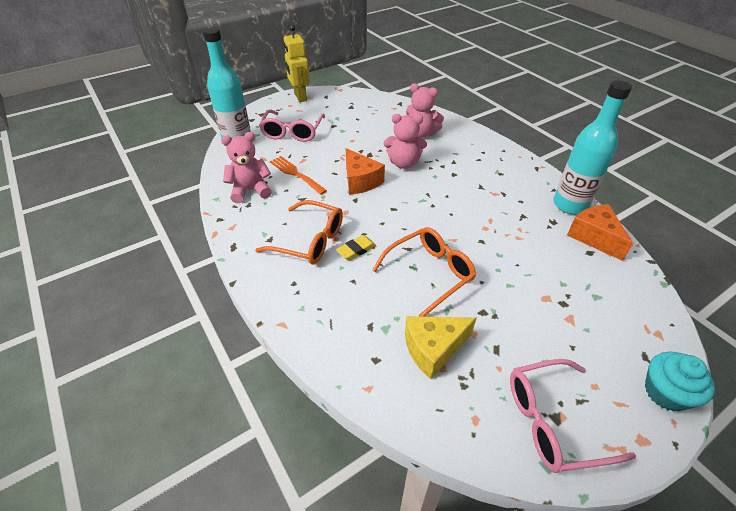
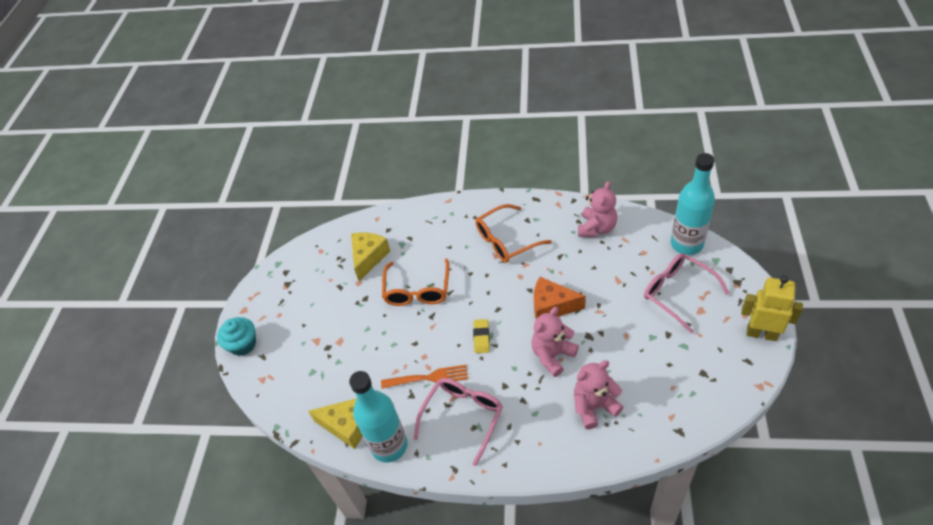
camera: 135 degrees right, 5 degrees up
(296, 174) = (598, 266): orange fork -> orange fork (428, 378)
(356, 250) = (474, 262): yellow eraser -> yellow eraser (481, 337)
(553, 421) = (287, 280): pink glasses -> pink glasses (463, 417)
(594, 237) = (347, 426): orange cheese -> yellow cheese

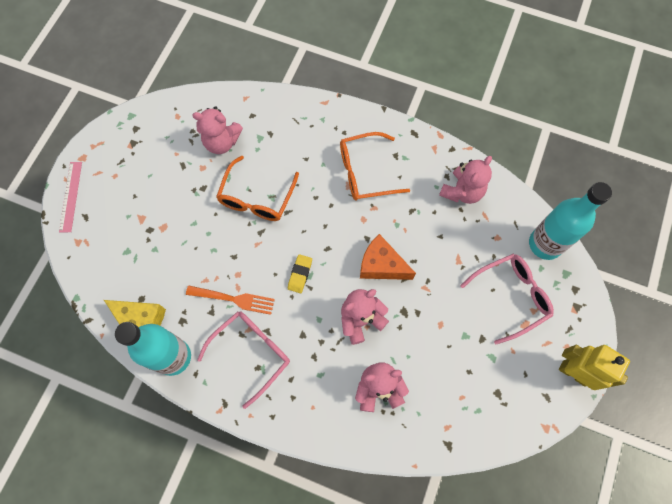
camera: 10 degrees right, 20 degrees up
(243, 344) = (70, 196): turquoise cupcake -> pink ruler
(368, 258) = (222, 142): yellow cheese -> pink teddy bear
(677, 293) = (511, 296): pink glasses -> pink glasses turned 90 degrees clockwise

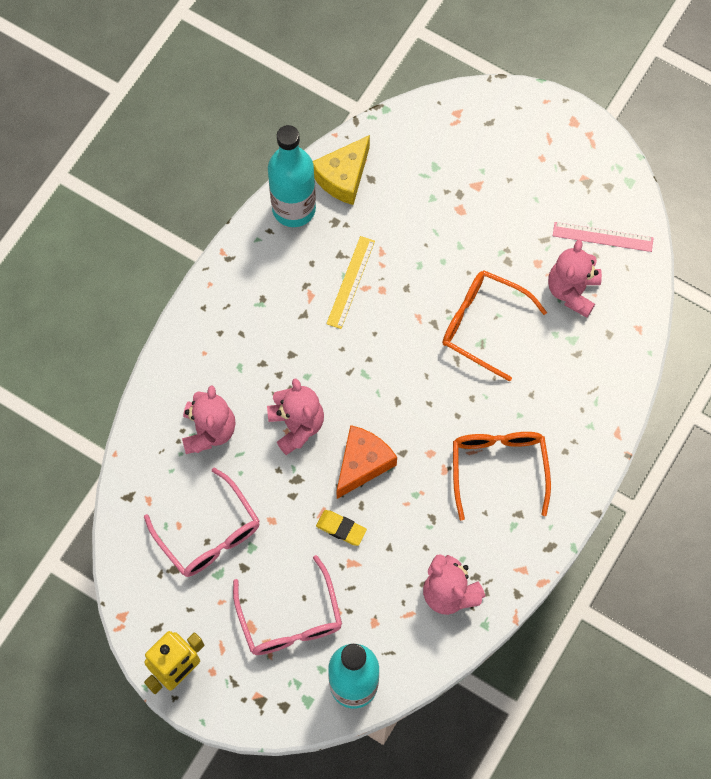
camera: 100 degrees right, 0 degrees up
(70, 196) = (520, 107): pink ruler -> pink ruler (602, 237)
(234, 299) = (350, 282): orange fork -> yellow ruler
(251, 353) = (281, 294): pink glasses -> pink glasses (209, 534)
(300, 274) = (368, 362): yellow eraser -> yellow eraser (341, 528)

